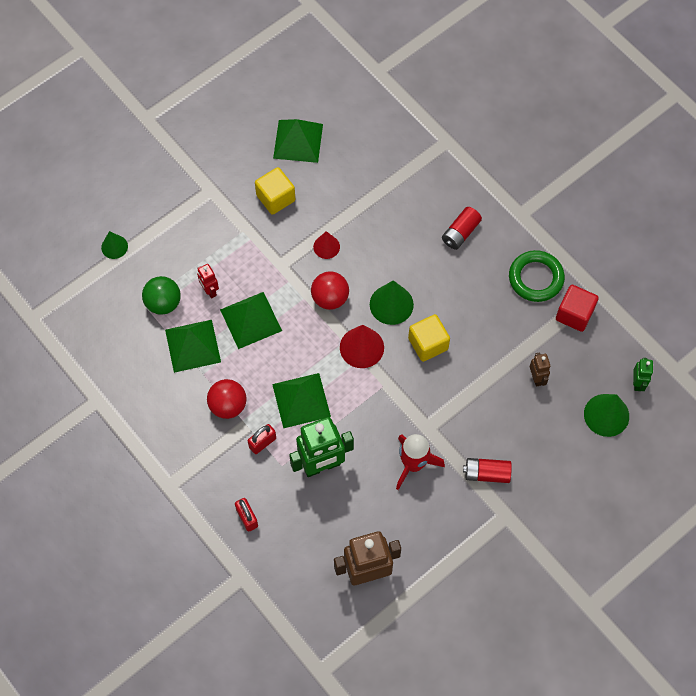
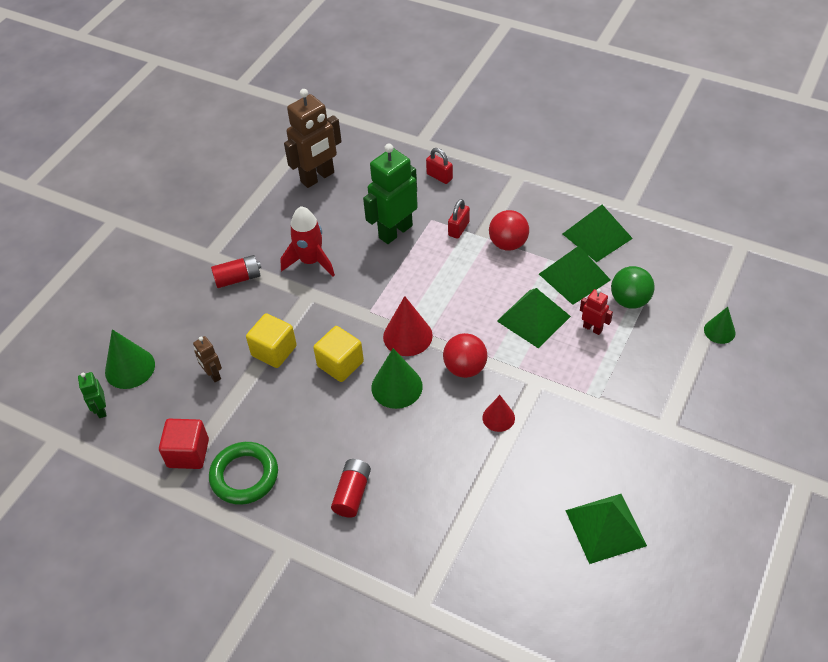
camera: 160 degrees right, 15 degrees down
(275, 198) = (587, 448): yellow cube -> yellow cube (274, 351)
(301, 400) = (442, 272): green pyramid -> green pyramid (597, 236)

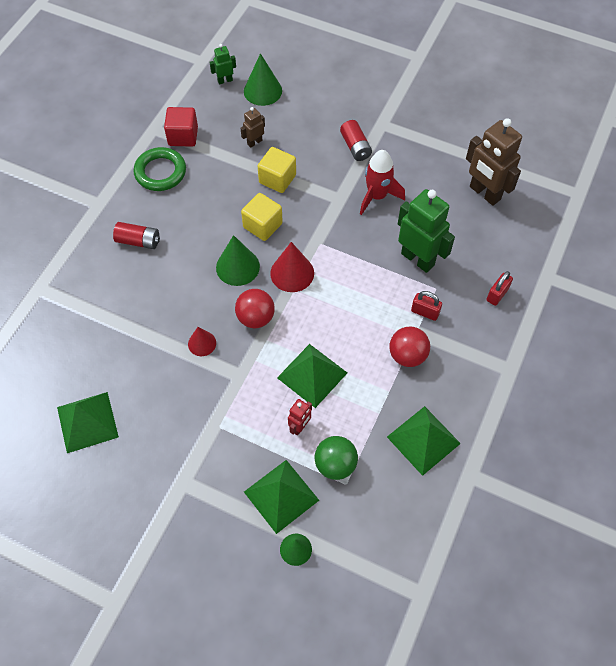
camera: 85 degrees right, 10 degrees up
(574, 277) = (365, 414): green pyramid -> green pyramid (281, 495)

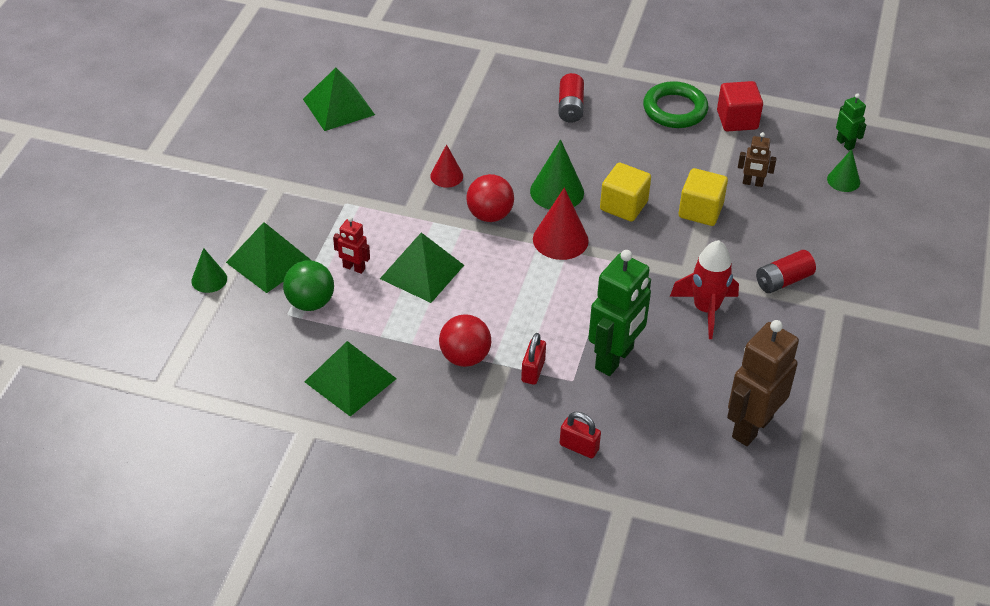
camera: 80 degrees right, 15 degrees down
(254, 142) = (752, 183): brown robot -> brown robot turned 150 degrees clockwise
(262, 91) = (843, 180): green cone -> green cone, size x0.62

